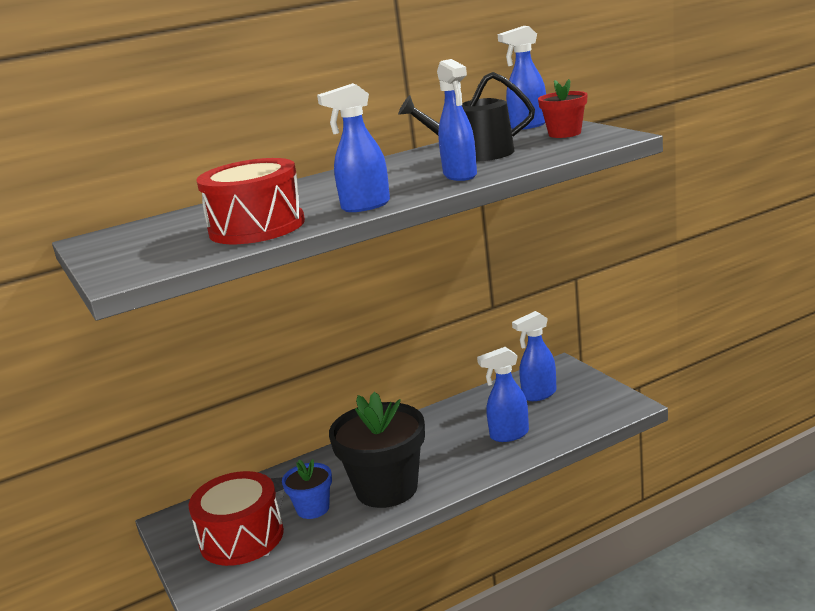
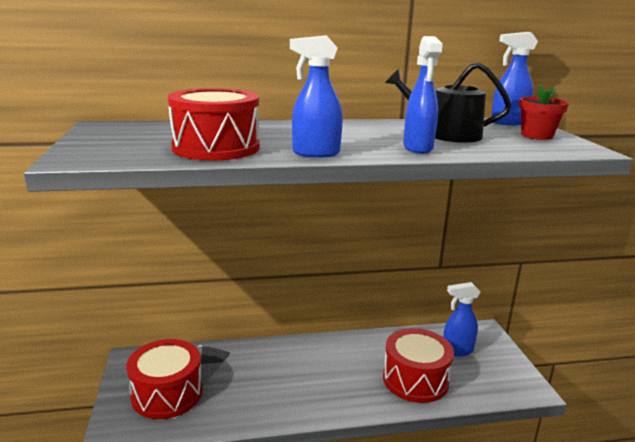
camera: 15 degrees right, 0 degrees up
(313, 508) = (231, 389): blue flower pot -> none
(386, 489) = (295, 393): black flower pot -> none
(508, 435) = (415, 379): blue spray bottle -> red drum

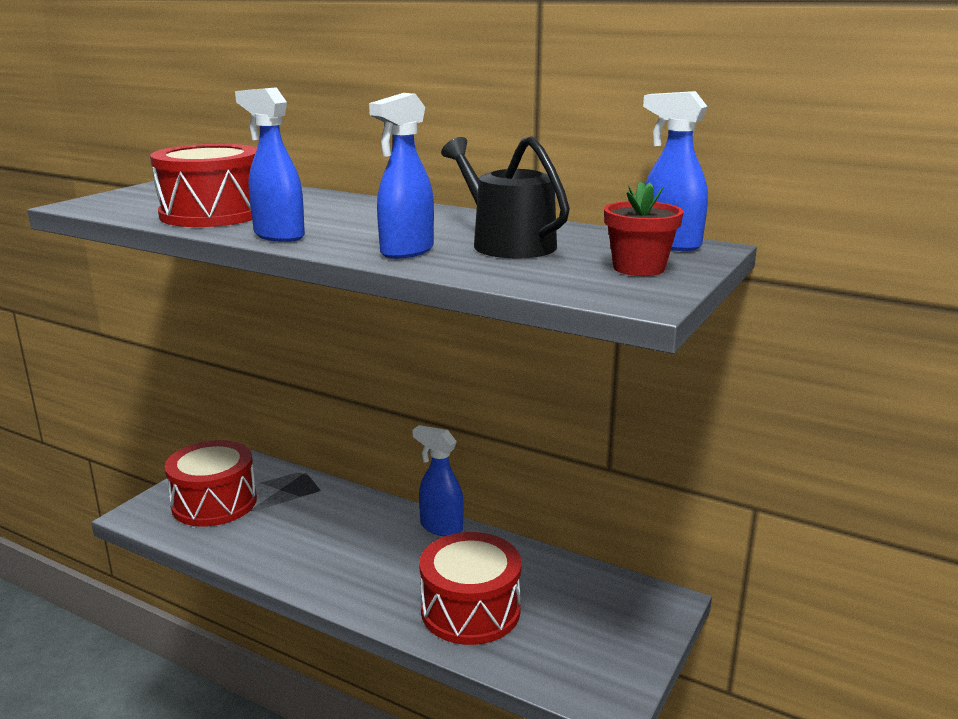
camera: 40 degrees right, 0 degrees up
(457, 350) = (580, 606): blue spray bottle -> blue spray bottle (440, 527)

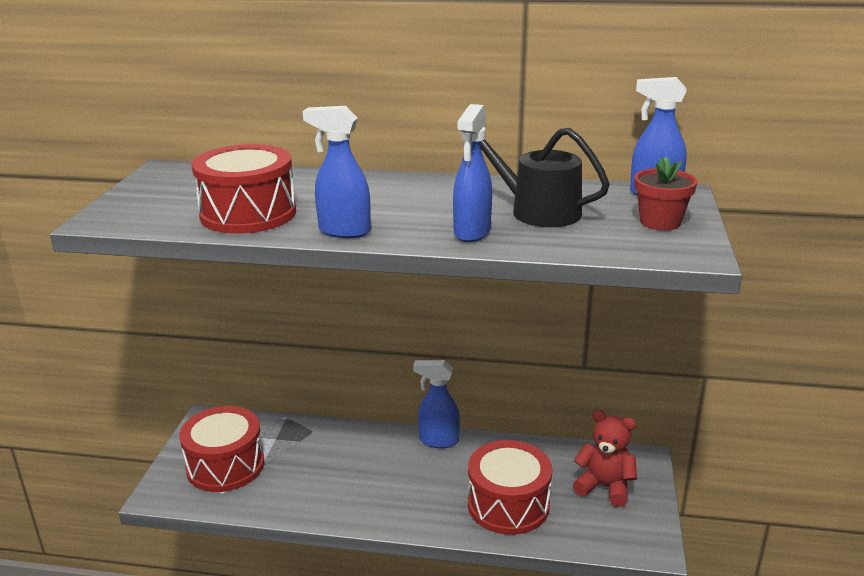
camera: 20 degrees left, 5 degrees up
(597, 620) = (604, 487): none -> red teddy bear

